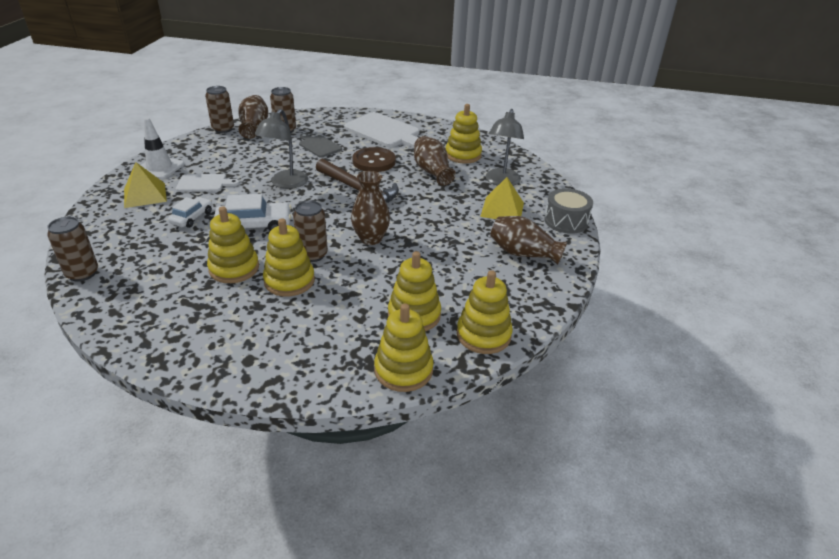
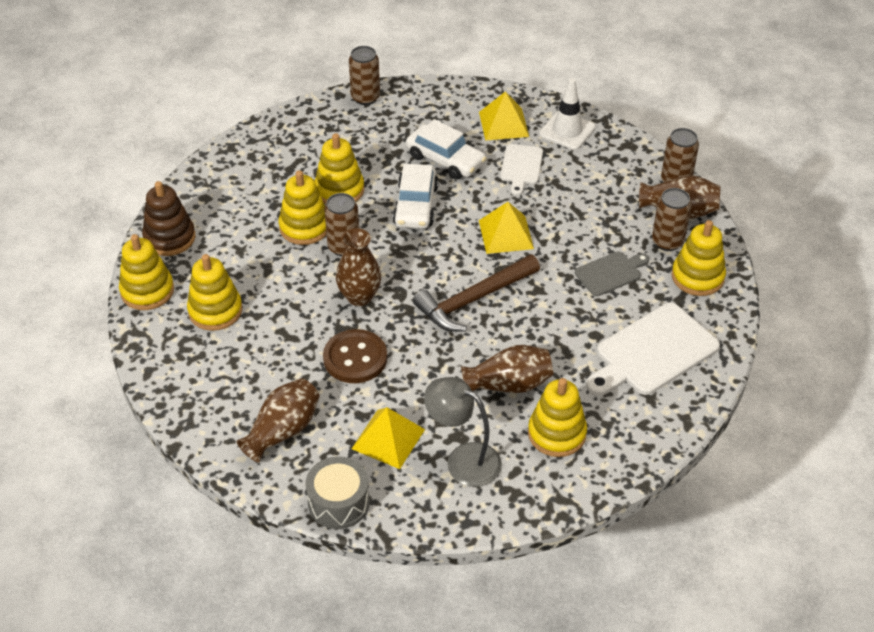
camera: 105 degrees right, 10 degrees up
(192, 217) = (445, 160): white car -> white car, size x1.56
(285, 184) = (506, 234): grey lamp -> yellow pyramid
(319, 373) = (169, 238): none -> brown stacking toy
(374, 161) = (552, 325): brown button -> brown button (355, 358)
(483, 335) = (164, 357): yellow stacking toy -> yellow stacking toy (697, 277)

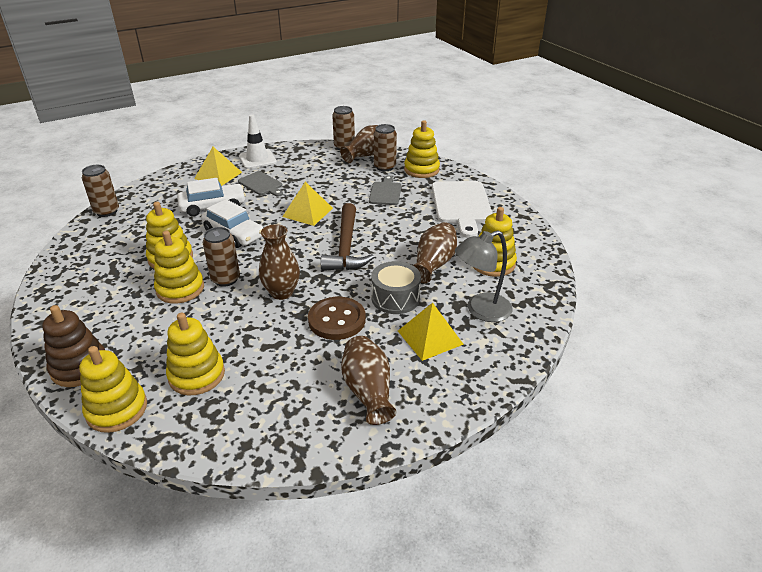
camera: 55 degrees left, 10 degrees down
(338, 502) = (470, 391): grey drum -> grey drum (395, 298)
(521, 167) = (261, 184): white cutting board -> grey cutting board

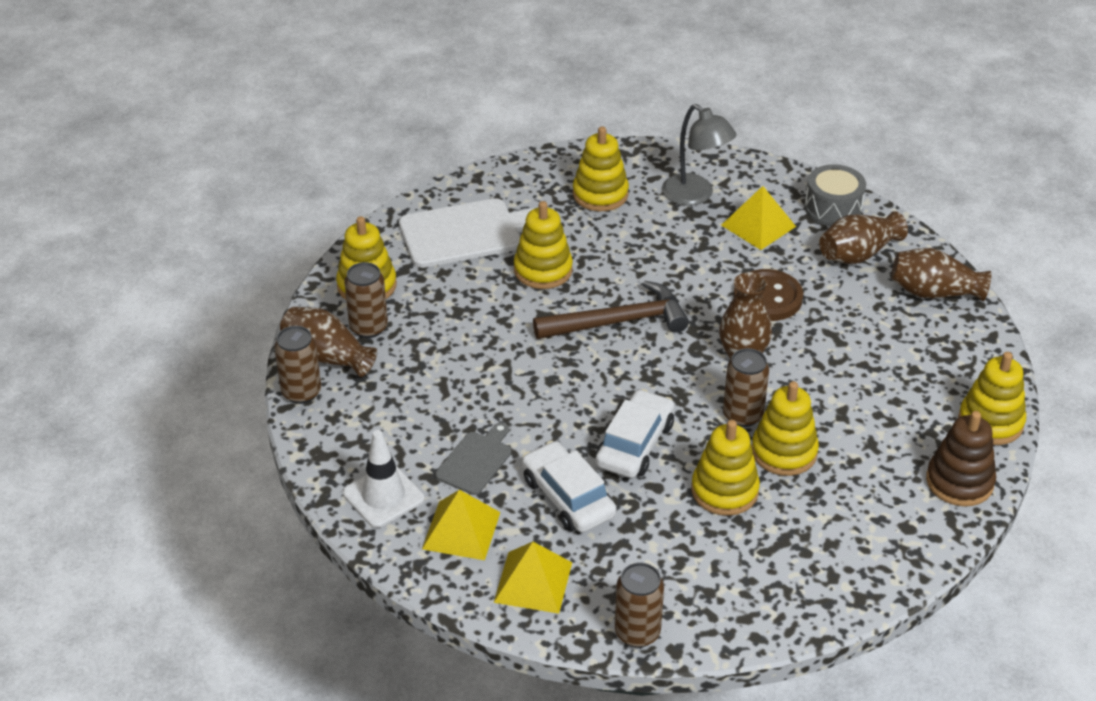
camera: 105 degrees left, 5 degrees up
(197, 375) = (911, 380): yellow stacking toy -> yellow stacking toy (543, 270)
(307, 212) = (544, 381): yellow pyramid -> yellow pyramid (533, 582)
(385, 192) = (455, 312): grey cutting board -> none
(395, 298) = (705, 260): grey drum -> grey drum (833, 208)
(433, 264) = (623, 240): brown vase -> brown vase (934, 293)

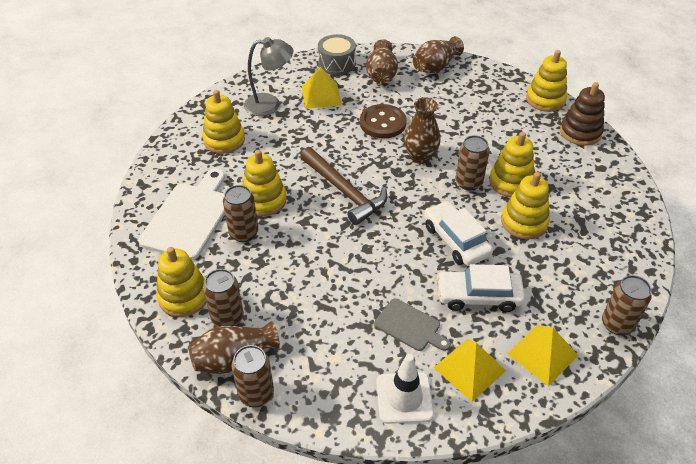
camera: 55 degrees left, 5 degrees up
(476, 461) = (410, 326): grey cutting board -> grey cutting board turned 150 degrees clockwise
(483, 281) = (244, 233): none -> brown can
(618, 322) = (344, 191): brown hammer -> brown hammer turned 120 degrees clockwise

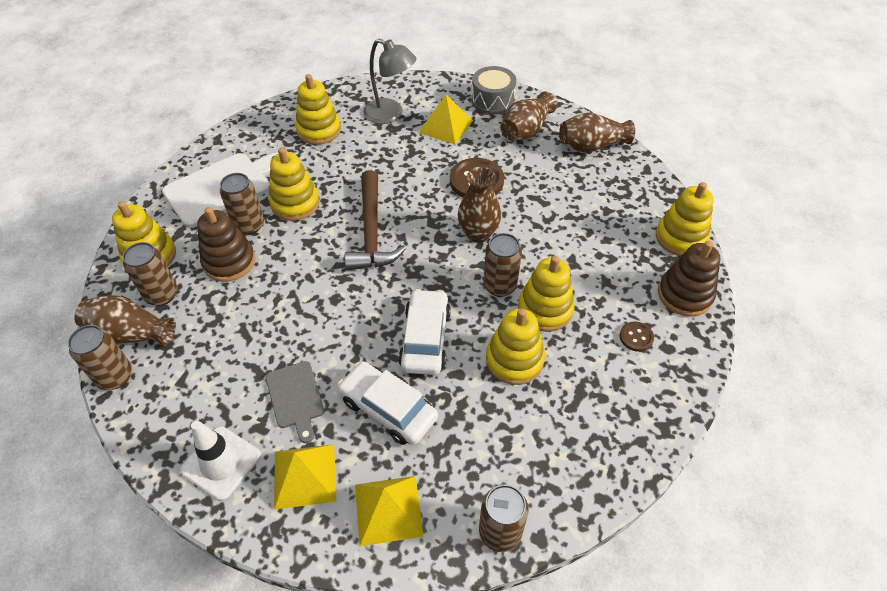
camera: 35 degrees right, 5 degrees up
(257, 266) = (229, 262): none -> brown stacking toy
(578, 171) = (636, 337): none -> brown button

